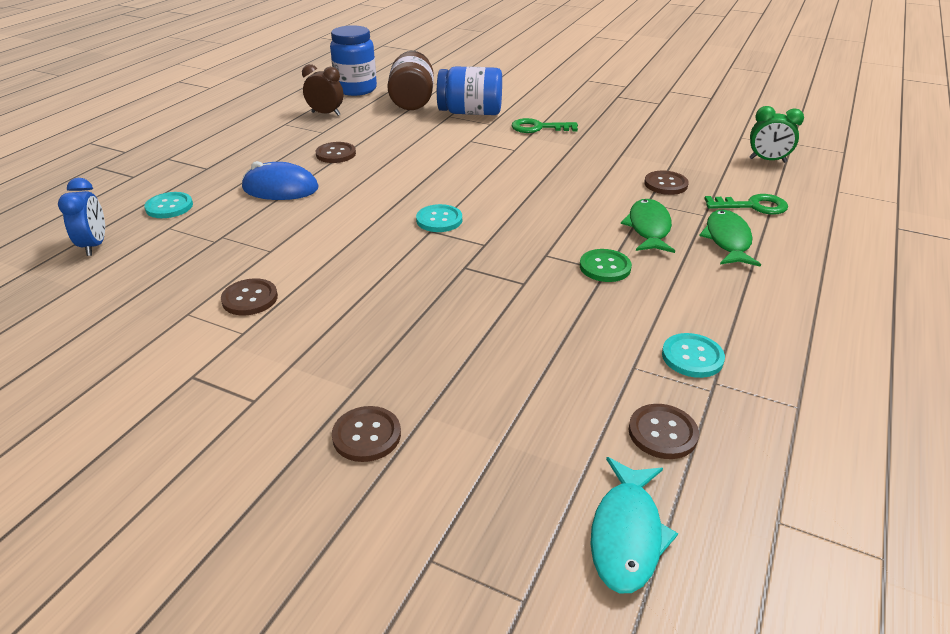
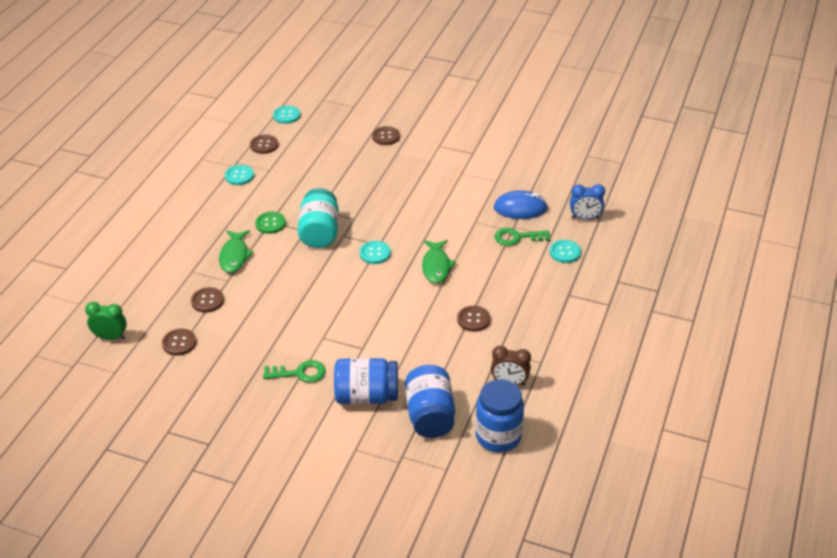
camera: 175 degrees right, 5 degrees up
(95, 245) = (585, 218): blue clock -> blue clock turned 75 degrees counterclockwise
(250, 299) = (468, 190): brown button -> brown button (179, 343)
(280, 188) = (498, 276): blue mouse -> blue mouse (520, 208)
(412, 100) = (430, 416): brown jar -> blue jar
(521, 250) = (320, 233): none -> turquoise jar
(627, 534) = (286, 115): turquoise fish -> turquoise button
(727, 240) = (187, 249): green fish -> green fish (436, 266)
(752, 206) = (153, 282): green key -> green key (517, 237)

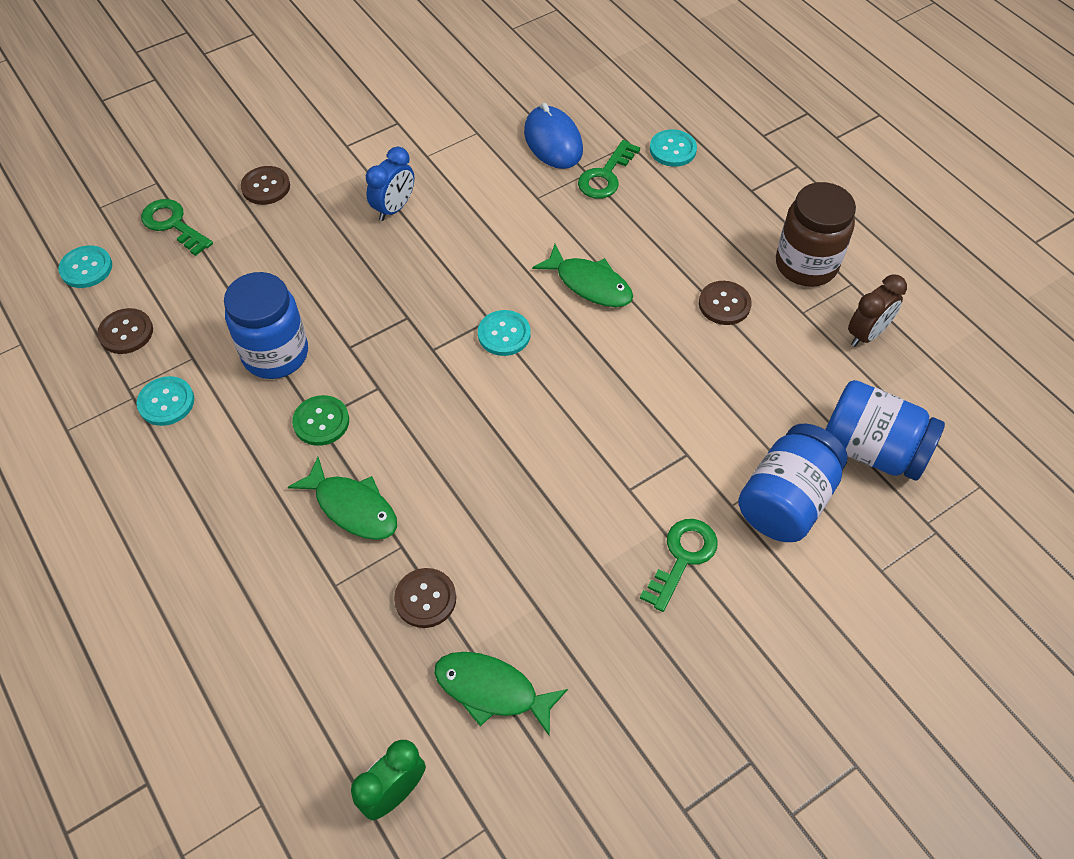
camera: 55 degrees left, 15 degrees up
(179, 343) = (491, 690): brown button -> green fish
(320, 233) = (400, 373): turquoise jar -> none
(335, 124) = (173, 224): none -> green key
(498, 436) = (954, 399): blue jar -> blue jar (275, 354)
(520, 208) = (553, 141): blue mouse -> blue mouse turned 60 degrees counterclockwise
(535, 338) = (806, 265): none -> brown jar
(585, 218) = (626, 96): blue clock -> blue clock (394, 208)

